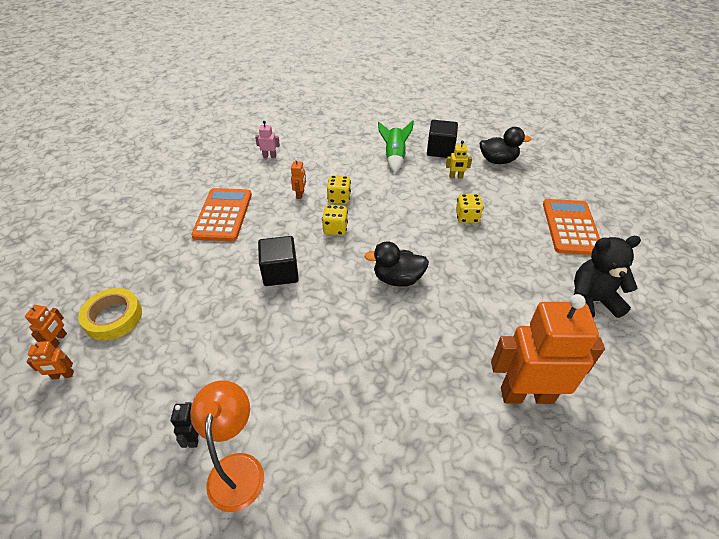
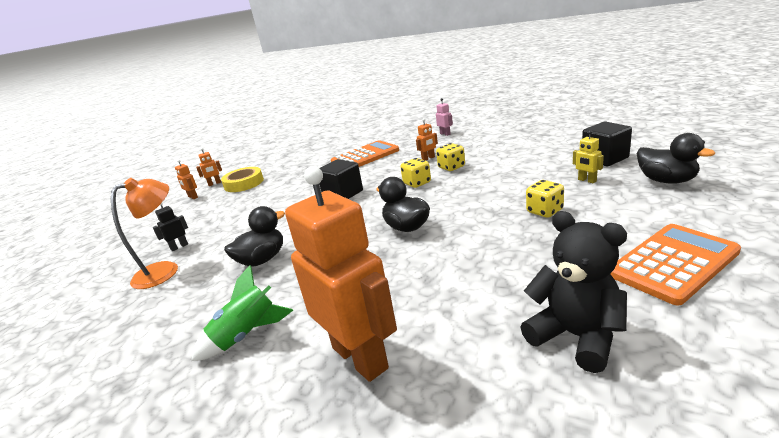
camera: 55 degrees right, 20 degrees down
(326, 383) = (262, 260): none -> black duck
(394, 157) = (545, 154): green rocket -> green rocket (246, 335)

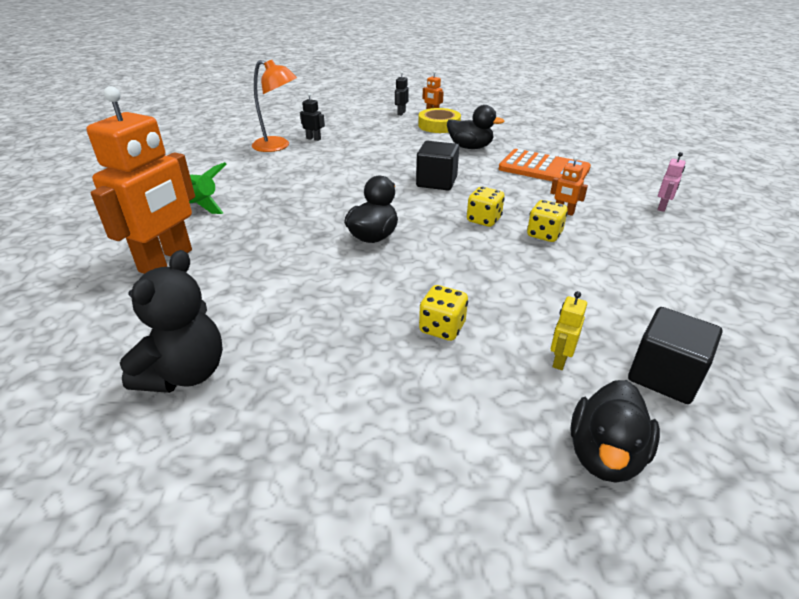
camera: 60 degrees right, 10 degrees up
(193, 197) = (401, 113): orange robot -> black robot
(262, 260) = (299, 179): black duck -> black duck (470, 147)
(673, 263) = (329, 451): orange calculator -> none

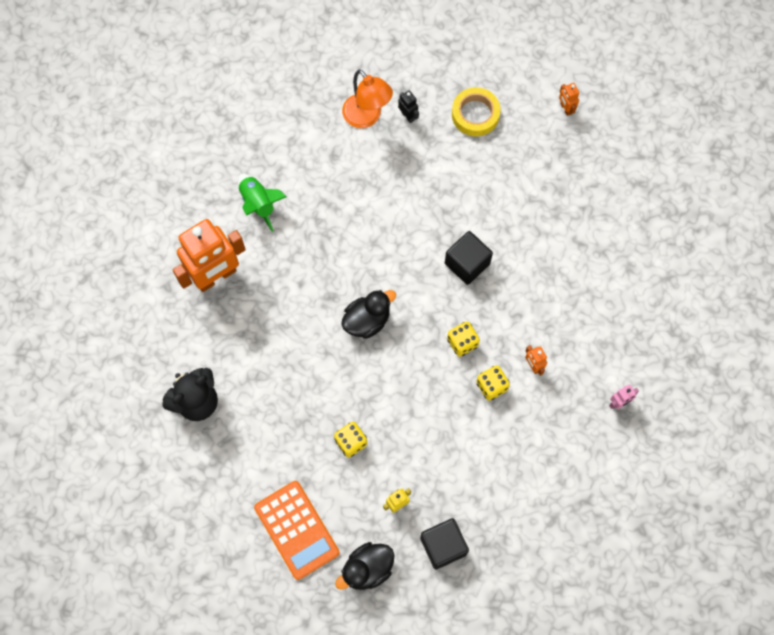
camera: 30 degrees right, 35 degrees up
(401, 113) = (531, 93): black robot -> none
(439, 125) = (550, 146): yellow tape -> yellow tape (475, 114)
(470, 147) = (544, 213): black duck -> none
(544, 169) = (578, 291): orange calculator -> orange calculator (296, 530)

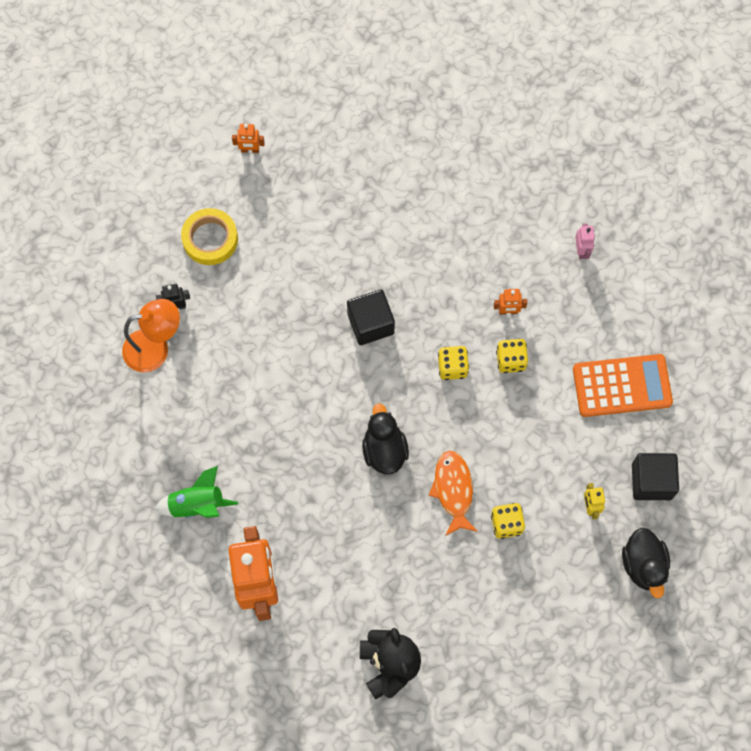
camera: 65 degrees left, 0 degrees up
(296, 530) = (574, 618): orange calculator -> orange calculator (622, 386)
(359, 388) = (453, 490): none -> orange fish

